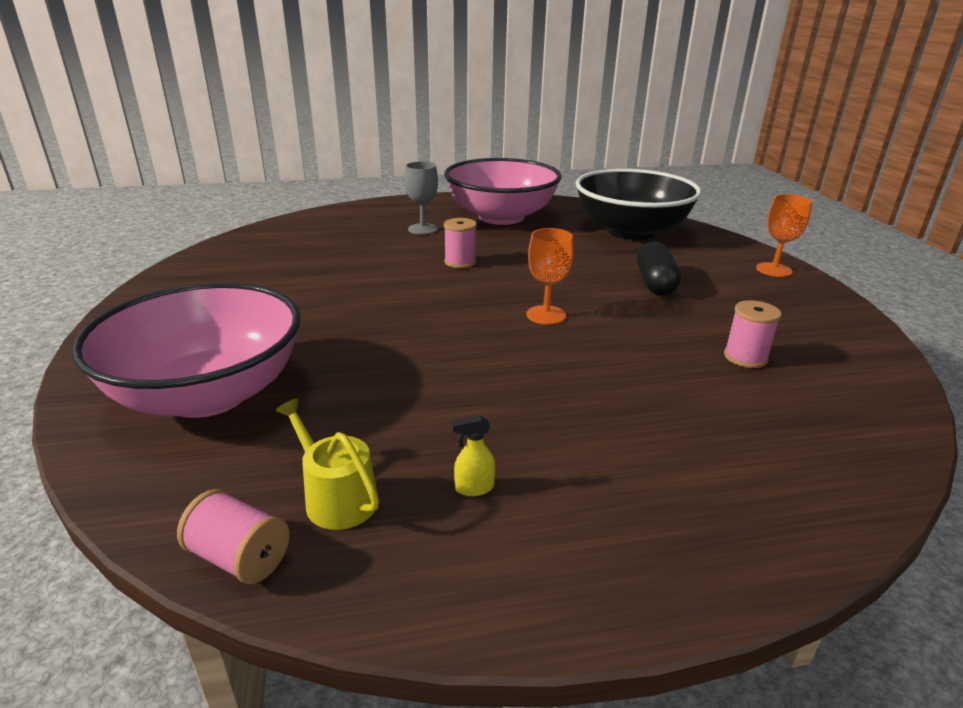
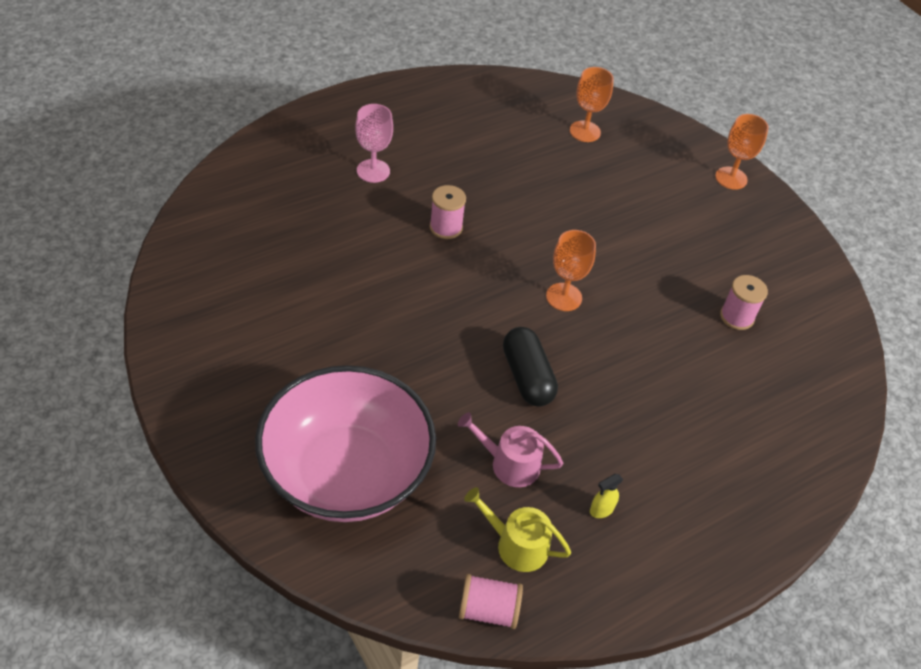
camera: 25 degrees left, 20 degrees up
(390, 422) = (509, 464): none -> pink watering can
(422, 229) = (373, 171): grey goblet -> pink goblet
(501, 217) = (442, 128): pink bowl -> none
(631, 231) = (585, 131): black bowl -> orange goblet
(655, 283) = (637, 224): black capsule -> black capsule (527, 377)

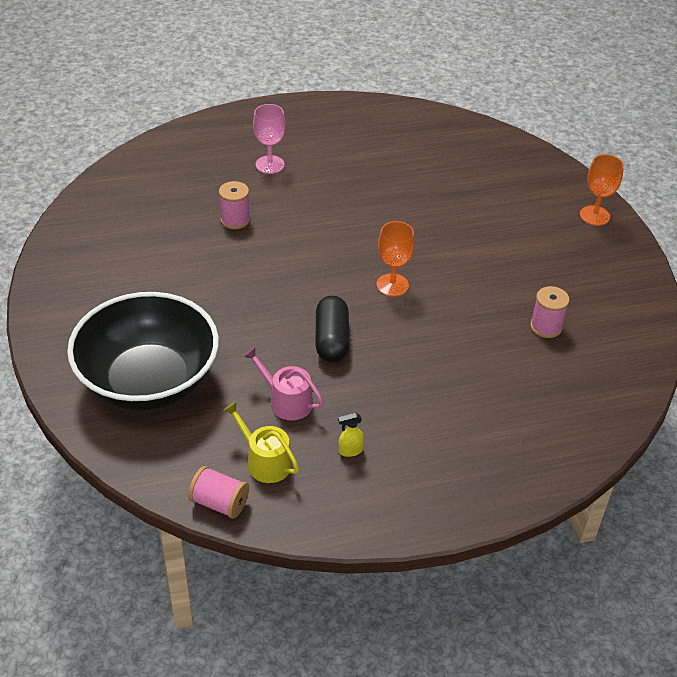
camera: 20 degrees right, 5 degrees down
(346, 473) = (149, 381): pink bowl -> black bowl
(446, 227) = (313, 216): pink spool -> pink spool (235, 220)
(585, 131) = (472, 159): orange goblet -> none

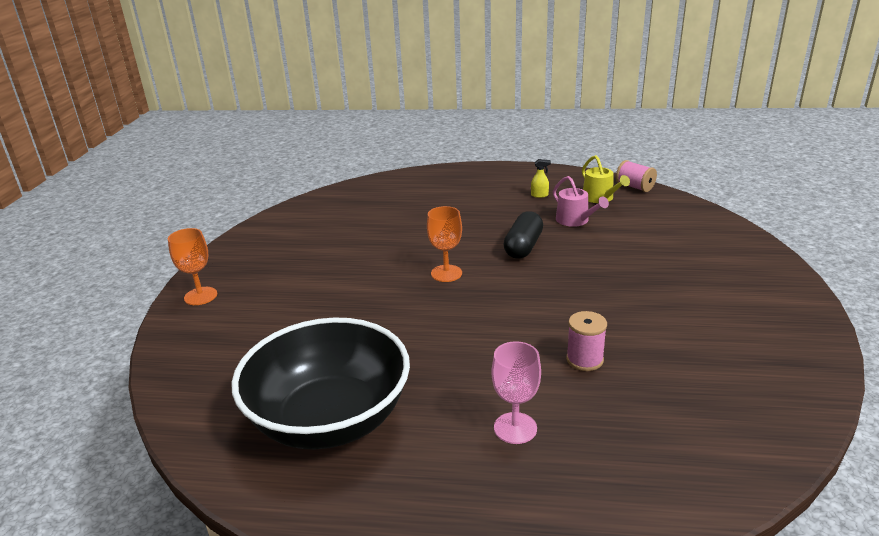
camera: 155 degrees left, 15 degrees down
(149, 381) = (687, 244): black bowl -> black bowl (330, 419)
(546, 327) = (346, 230): pink spool -> none

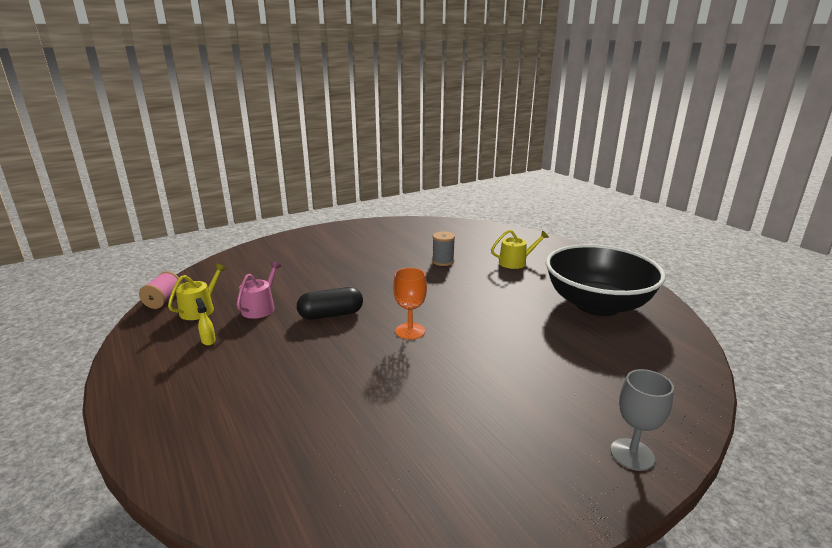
camera: 130 degrees left, 5 degrees down
(200, 296) = (632, 454): orange goblet -> grey goblet
(515, 428) = (516, 262): pink goblet -> yellow watering can
(584, 360) = (443, 261): pink spool -> grey spool

